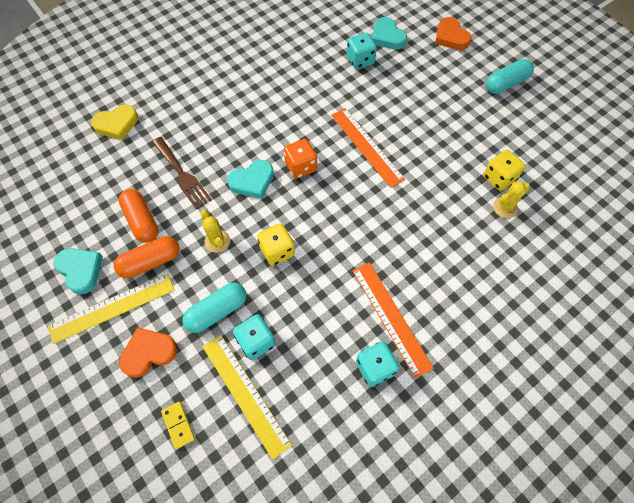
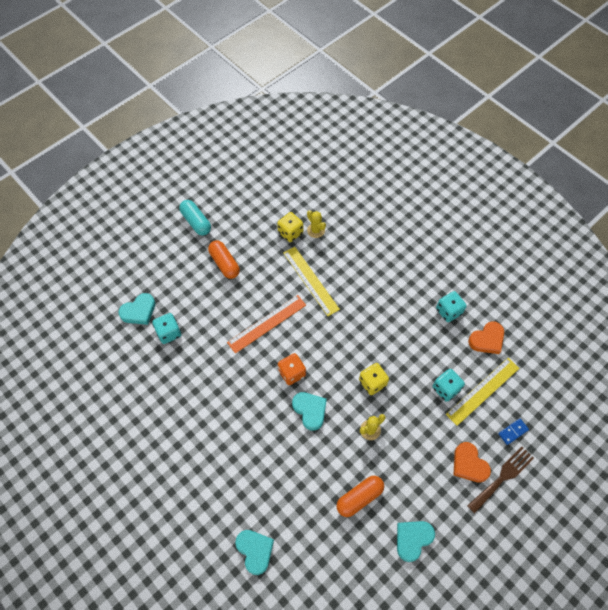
camera: 95 degrees left, 0 degrees up
(112, 307) = (440, 502): yellow ruler -> yellow ruler (310, 280)
(117, 124) = (255, 550): yellow heart -> turquoise heart
(150, 262) = (396, 480): orange capsule -> orange capsule (224, 263)
(178, 425) = (513, 432): yellow domino -> blue domino
(182, 175) = (309, 472): brown fork -> brown fork (502, 477)
(217, 311) = (428, 420): turquoise capsule -> none
(391, 317) = (412, 302): orange ruler -> none
(451, 37) = (141, 260): orange heart -> orange heart (487, 339)

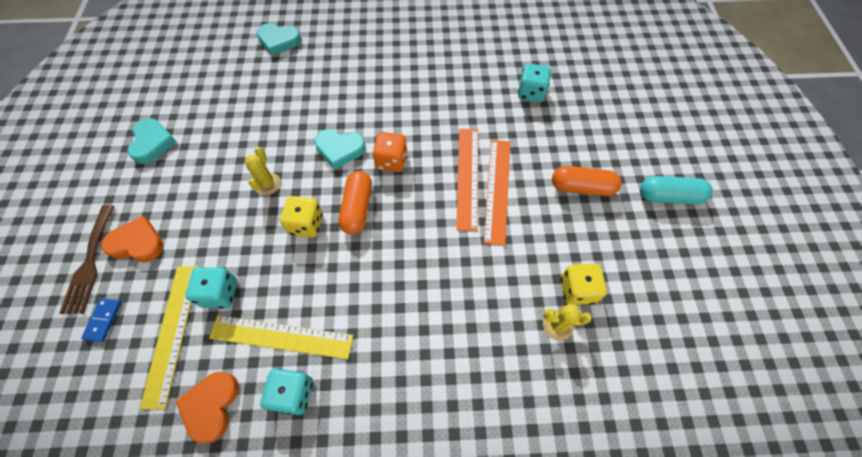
camera: 130 degrees right, 0 degrees up
(139, 311) = (577, 84): turquoise heart -> none
(262, 303) = (497, 189): none -> orange ruler
(310, 280) = (485, 259): yellow ruler -> yellow ruler (281, 337)
(359, 497) = (228, 130): orange capsule -> orange capsule (357, 208)

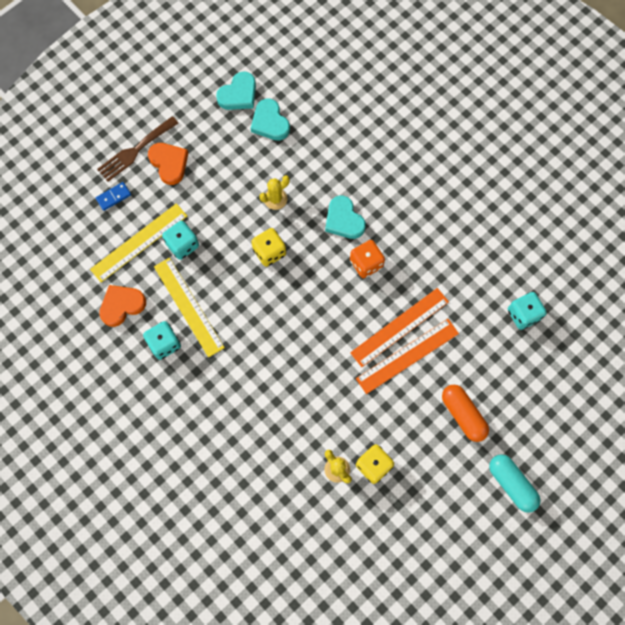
camera: 50 degrees right, 10 degrees up
(279, 41) = (398, 84): turquoise heart -> turquoise heart (270, 122)
(357, 208) = (309, 273): orange capsule -> none

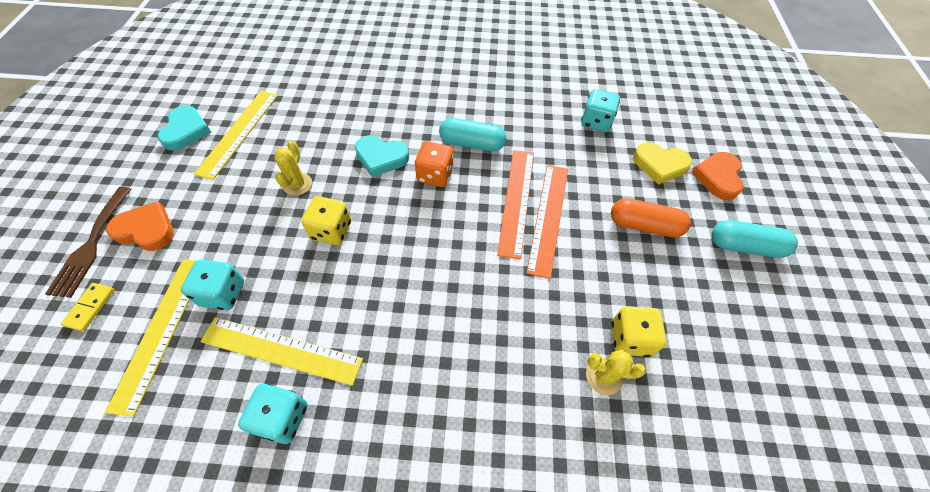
camera: 45 degrees left, 15 degrees down
(113, 197) = (90, 307): blue domino -> yellow domino
(122, 305) = (186, 420): orange heart -> orange heart (718, 177)
(270, 122) = (238, 132): turquoise heart -> yellow ruler
(414, 258) = (472, 144): none -> turquoise capsule
(528, 385) = (660, 165): none -> yellow heart

